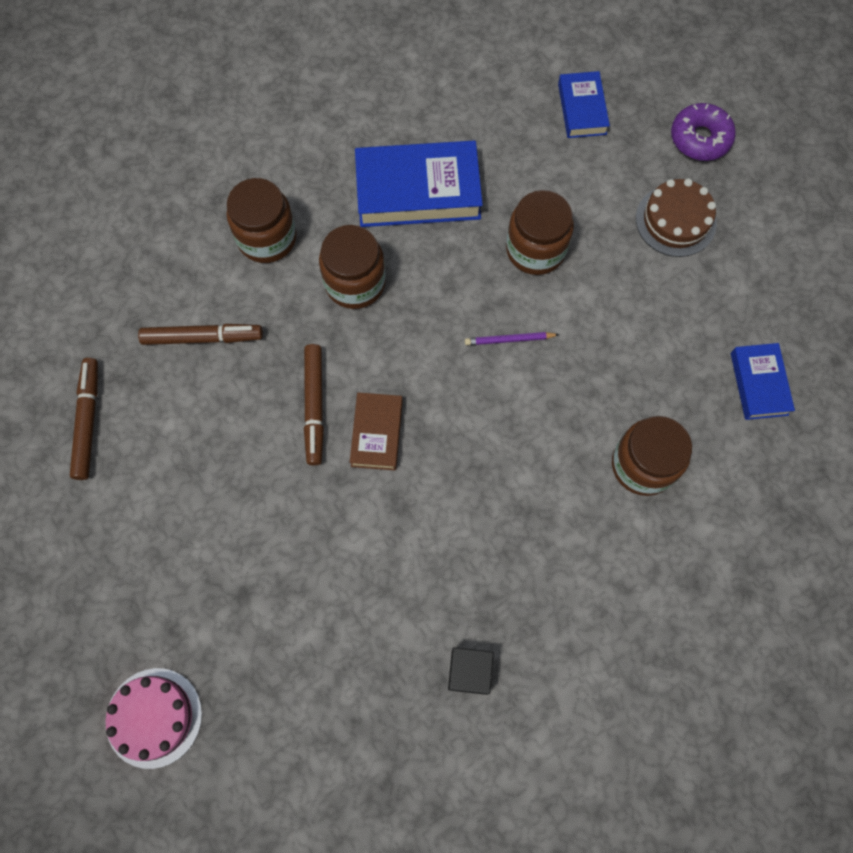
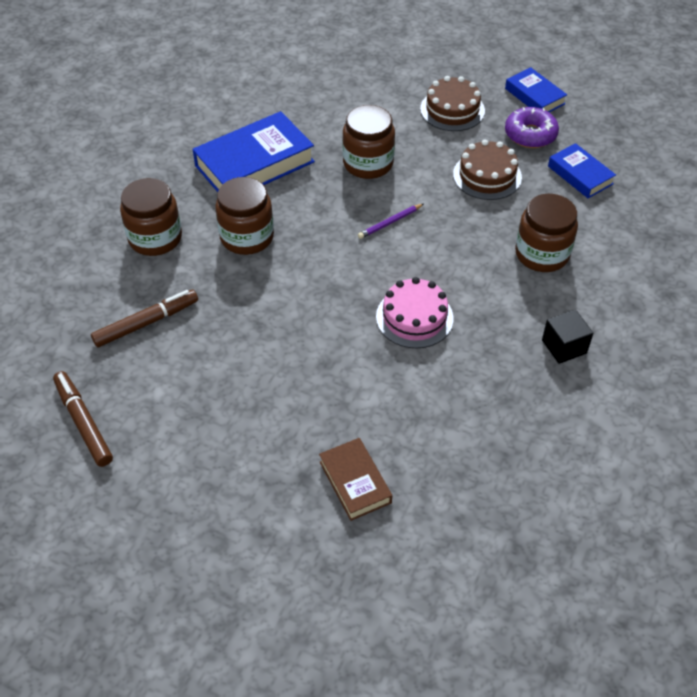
camera: 30 degrees left, 20 degrees down
(154, 717) = (290, 605): pink cake -> pink cake (414, 317)
(314, 406) = (271, 327): brown marker -> none
(376, 433) = (334, 322): brown book -> brown book (355, 482)
(469, 672) = (521, 439): black cube -> black cube (564, 346)
(582, 109) = (339, 74): blue book -> blue book (534, 96)
(653, 331) = (487, 176): none -> brown cake
(700, 138) = (432, 60): purple donut -> purple donut (530, 134)

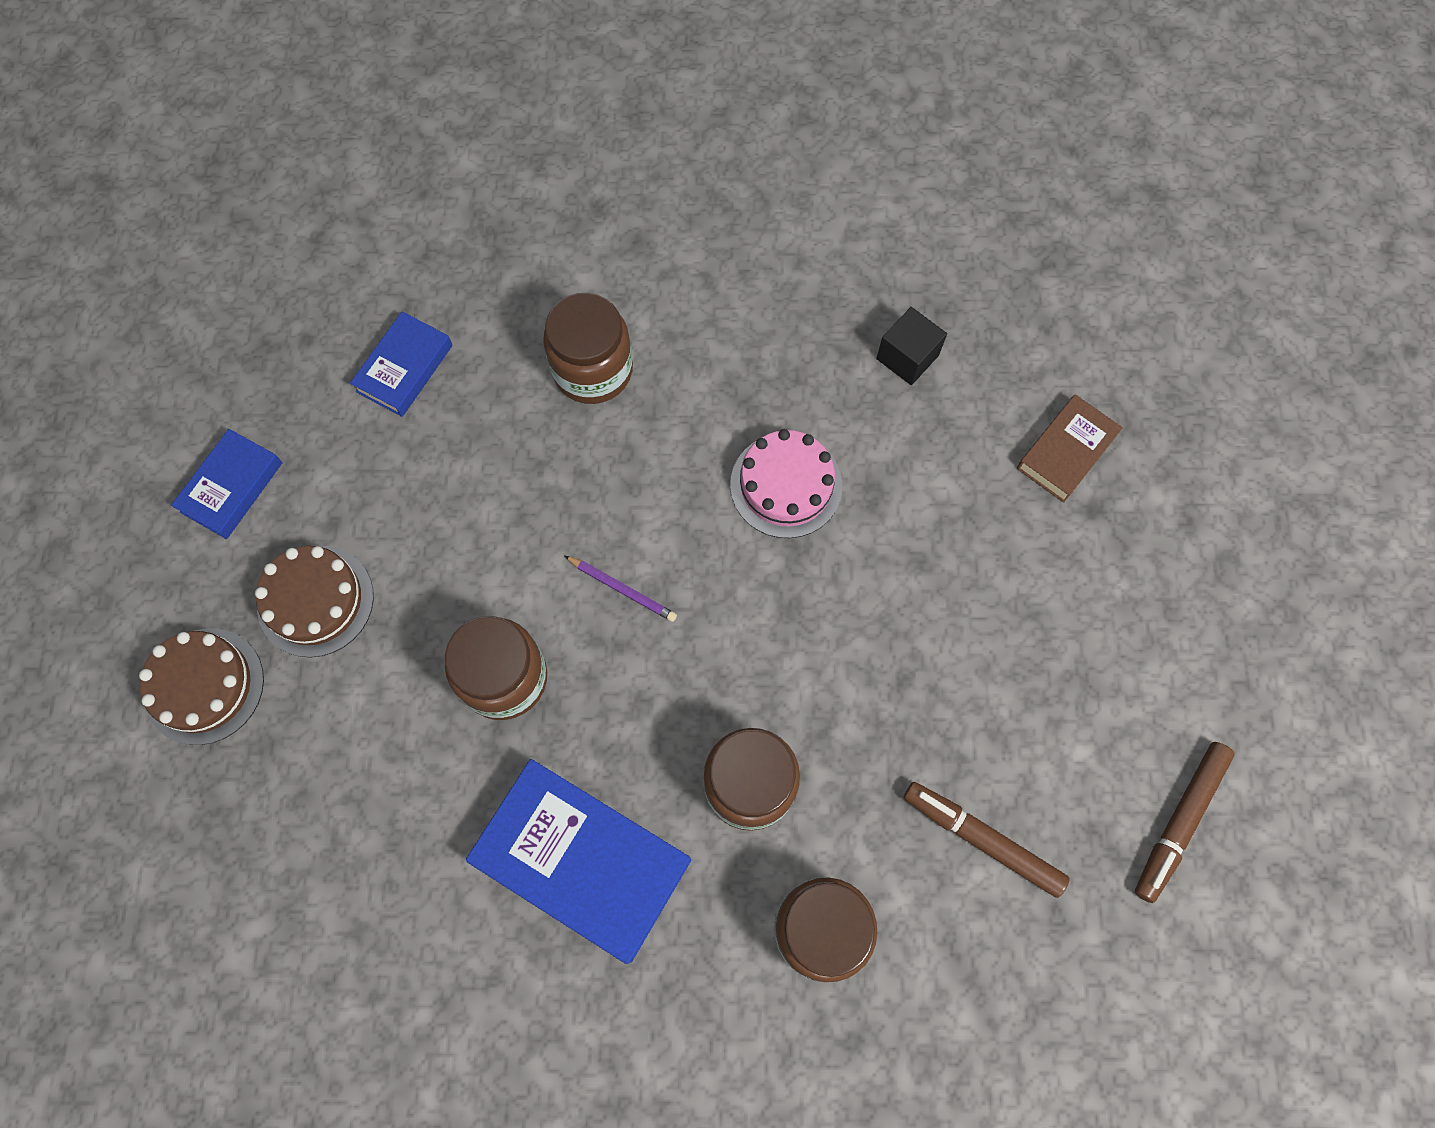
camera: 115 degrees left, 20 degrees up
(487, 176) = (459, 492): brown cake -> brown cake (204, 686)
(530, 134) = (335, 463): purple donut -> none
(564, 346) = (744, 297): black cube -> black cube (907, 357)

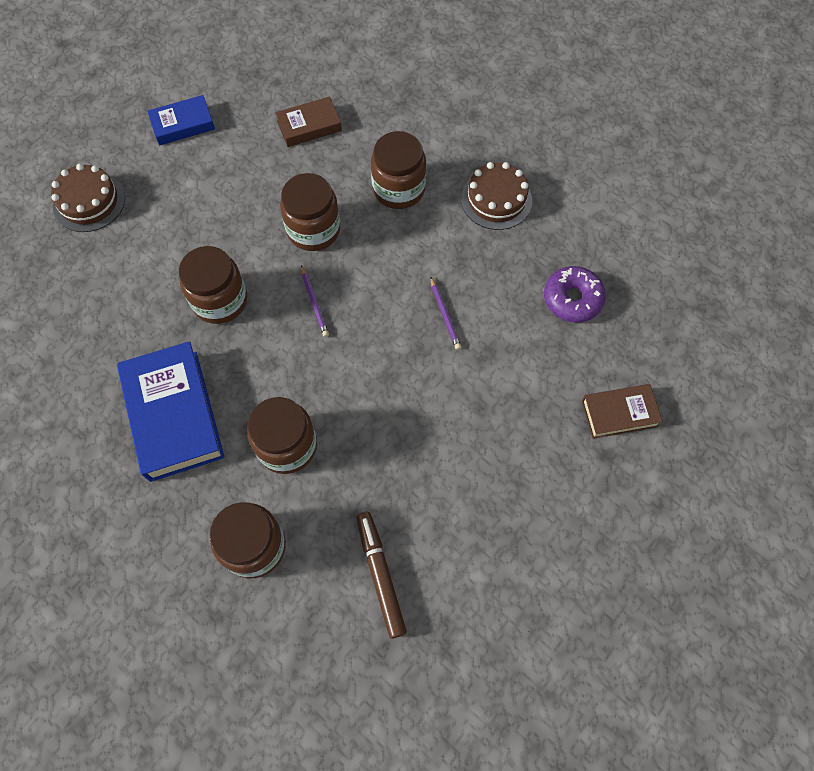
camera: 40 degrees right, 5 degrees down
(315, 600) = (170, 201): brown cake -> brown cake (496, 199)
(404, 368) = (309, 126): blue book -> brown book
(536, 499) = (313, 230): none -> brown jar
(786, 485) = (445, 315): pink cake -> purple pencil
(907, 357) = (572, 299): black cube -> purple donut
(1179, 822) = (500, 661): brown marker -> none

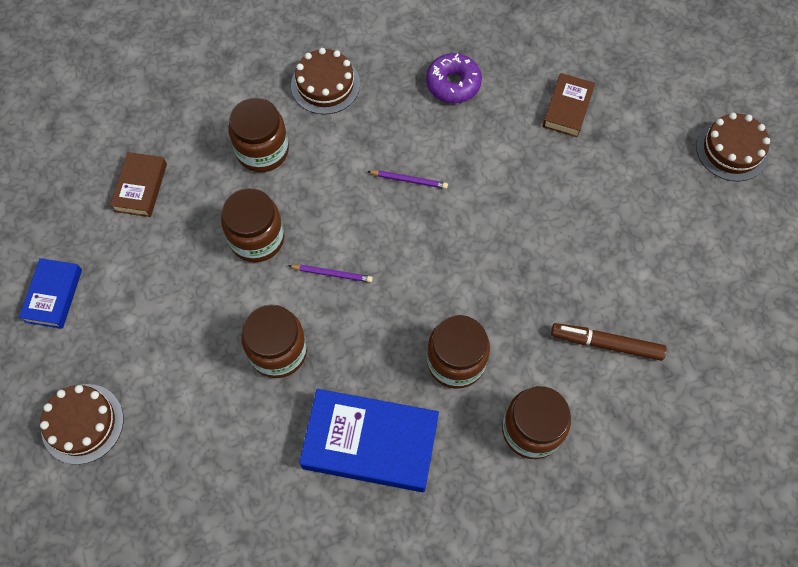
camera: 60 degrees left, 0 degrees up
(688, 603) = (732, 150): none -> brown cake

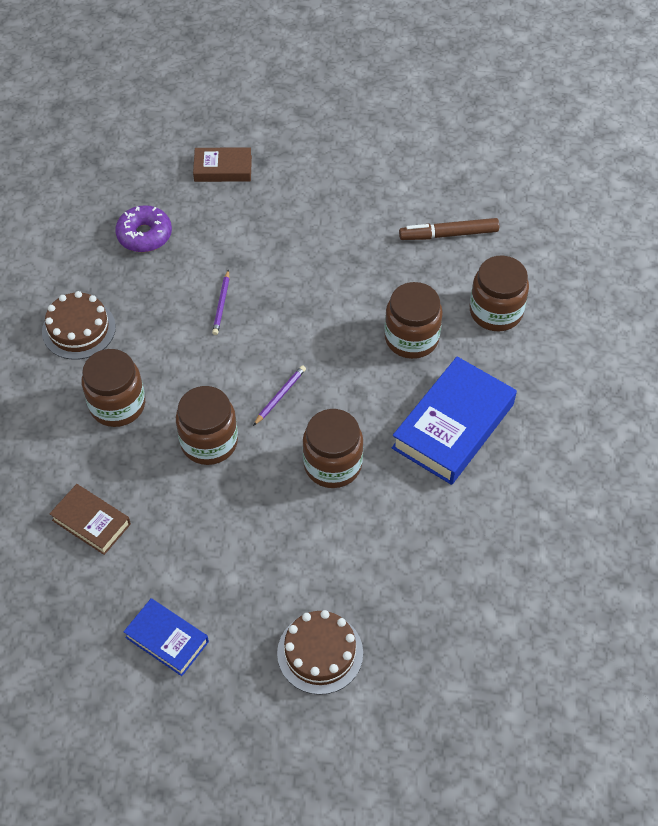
camera: 65 degrees left, 10 degrees down
(409, 180) = (221, 304): purple pencil -> purple pencil turned 150 degrees clockwise
(567, 108) = (223, 169): brown book -> brown book turned 45 degrees counterclockwise
(606, 344) = (448, 234): brown marker -> brown marker turned 45 degrees clockwise
(732, 150) = (328, 87): brown cake -> none

